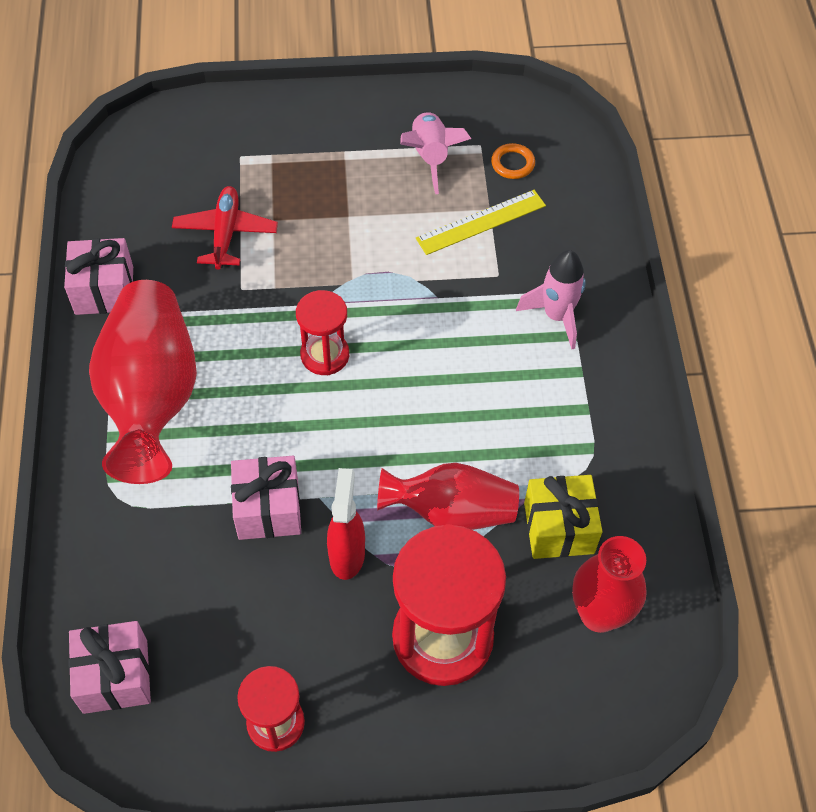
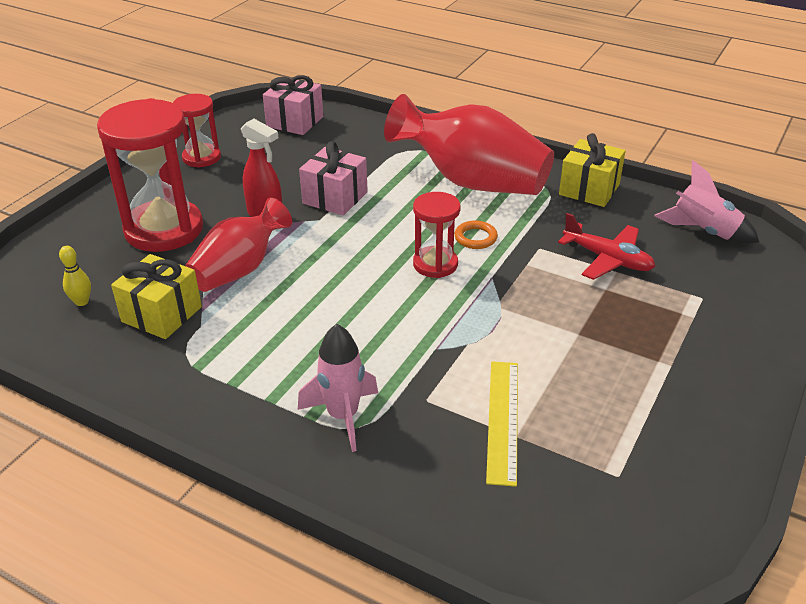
camera: 125 degrees right, 20 degrees down
(104, 290) = (589, 189): pink gift -> yellow gift
(430, 157) = (623, 424): pink rocket -> pink rocket (703, 231)
(512, 164) = (569, 489): orange ring -> orange ring (475, 238)
(599, 614) = (82, 302): red vase -> yellow bowling pin

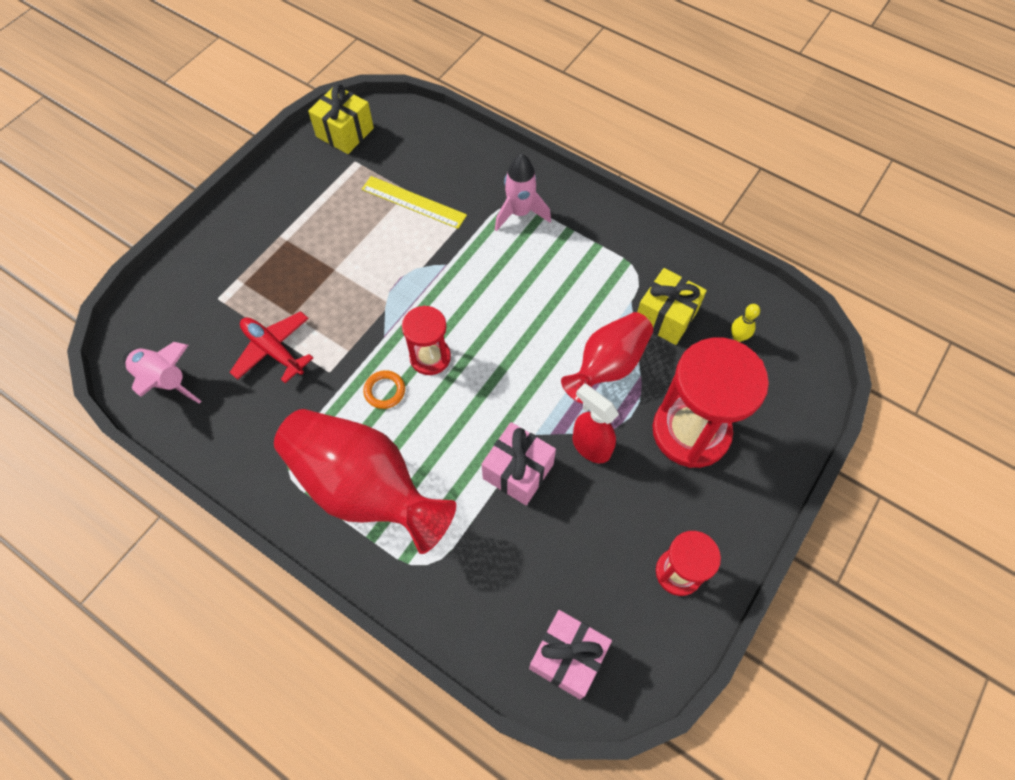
camera: 175 degrees left, 25 degrees up
(502, 420) = (414, 202): yellow ruler -> yellow ruler turned 75 degrees counterclockwise
(589, 189) = (243, 461): yellow gift -> yellow gift (345, 132)

